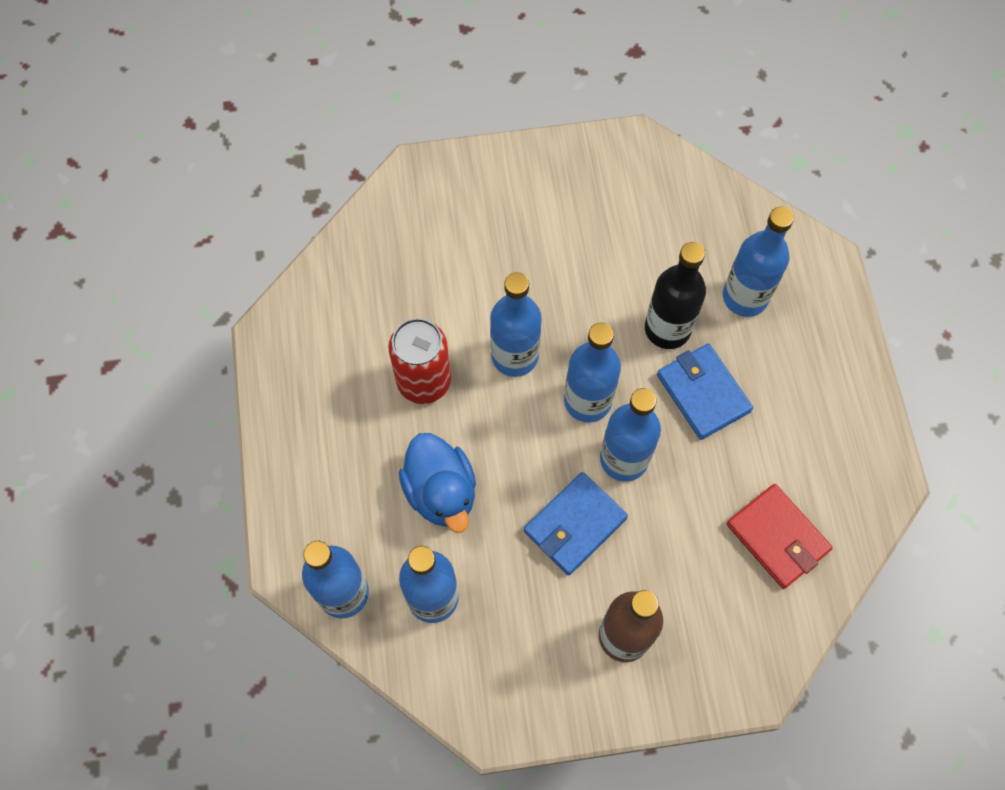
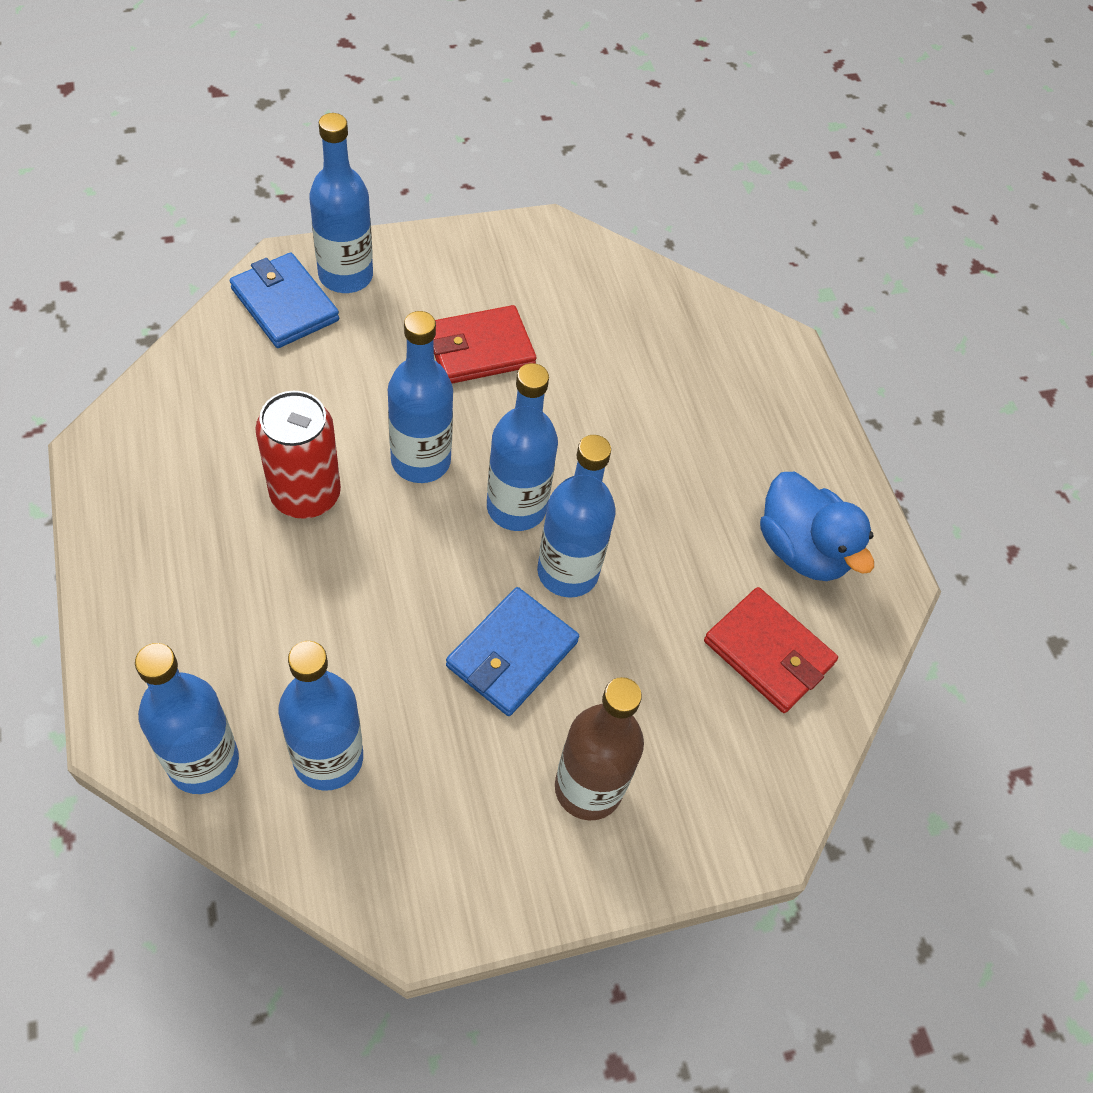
camera: 15 degrees left, 10 degrees down
(441, 492) = (334, 625): blue duck -> blue duck (801, 549)
(569, 256) = (480, 349): none -> red wallet
(667, 329) = (606, 423): black bottle -> none
(703, 393) = (657, 492): blue wallet -> blue wallet (285, 304)
(745, 297) = (694, 386): blue bottle -> blue bottle (345, 276)

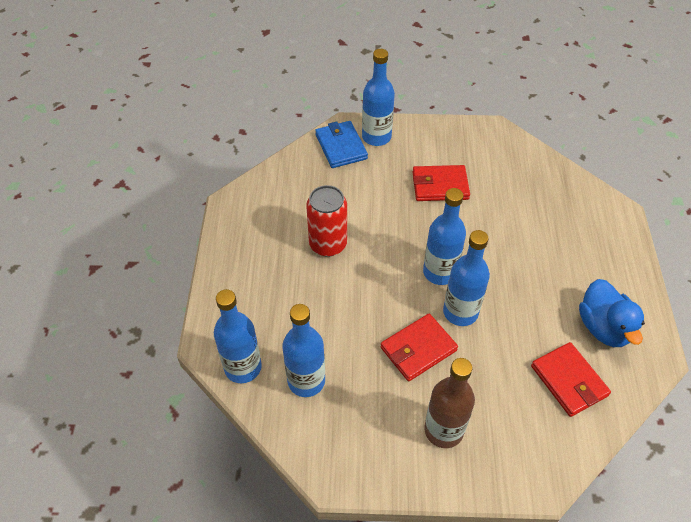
camera: 25 degrees right, 5 degrees down
(421, 461) = (393, 238): blue bottle -> none
(512, 654) = (418, 349): blue wallet -> red wallet

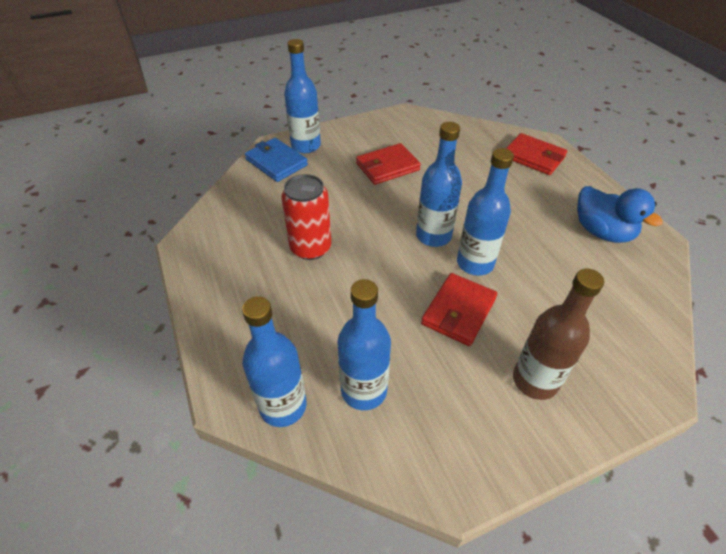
camera: 25 degrees left, 5 degrees down
(568, 381) = (609, 286): red wallet -> red wallet (533, 157)

